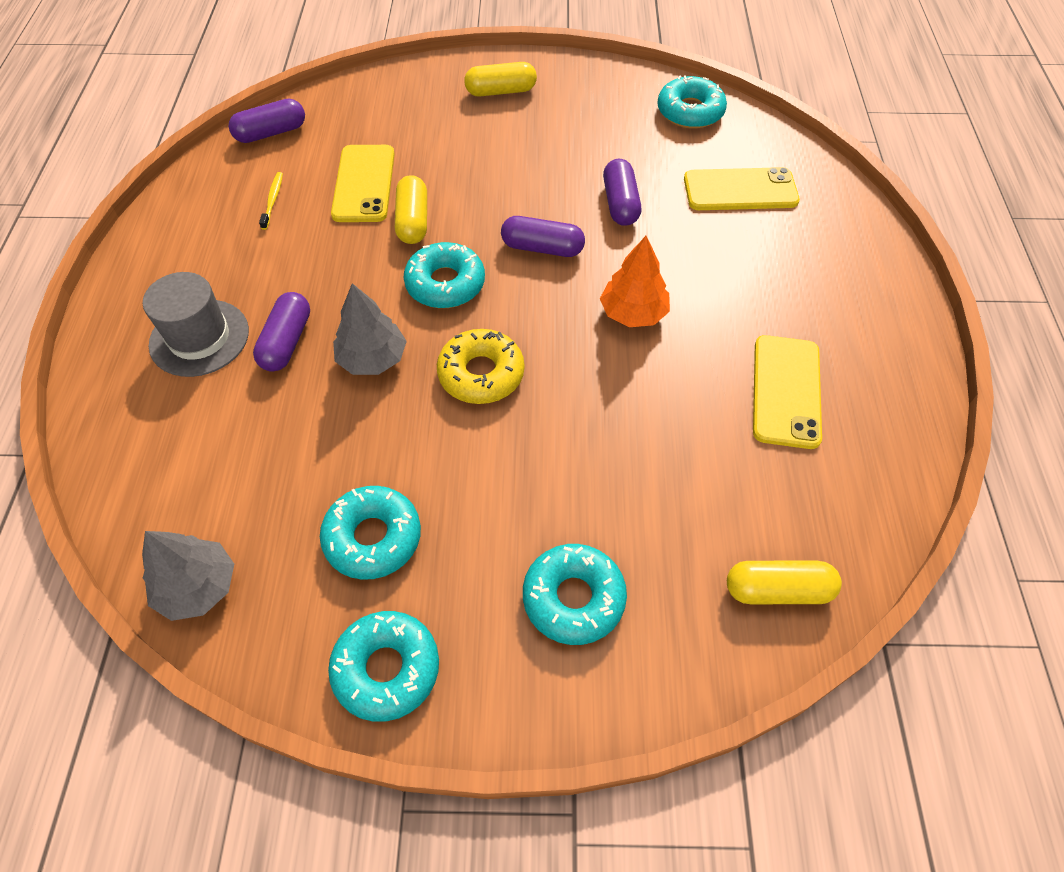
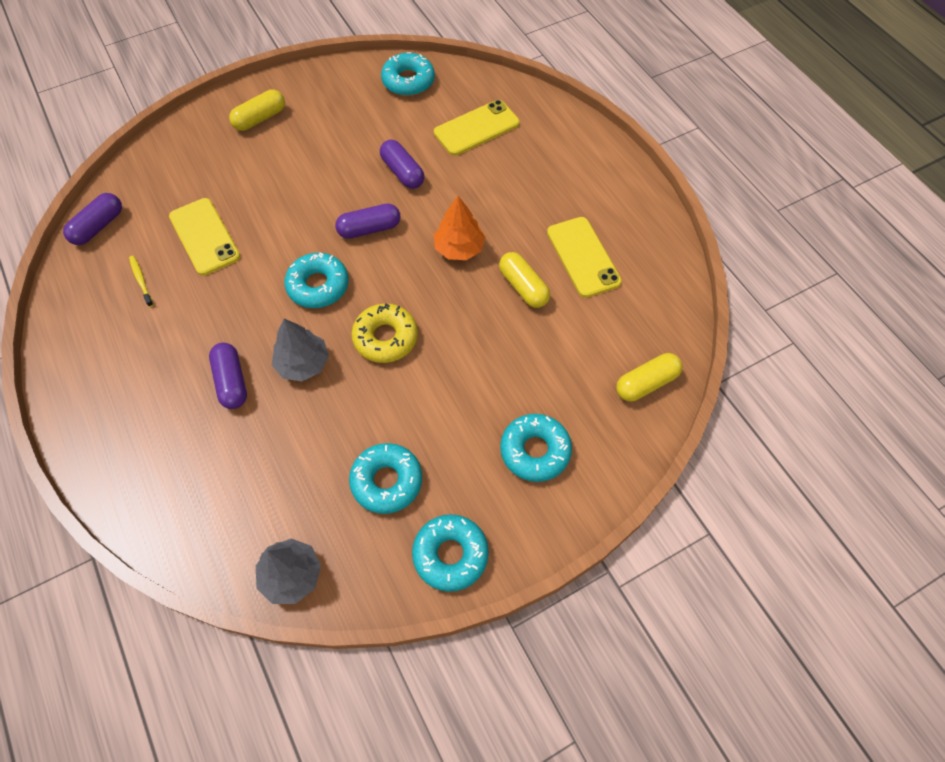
camera: 30 degrees left, 5 degrees up
(199, 338) = (162, 410): grey hat -> none
(413, 221) = (262, 249): yellow capsule -> yellow capsule (523, 287)

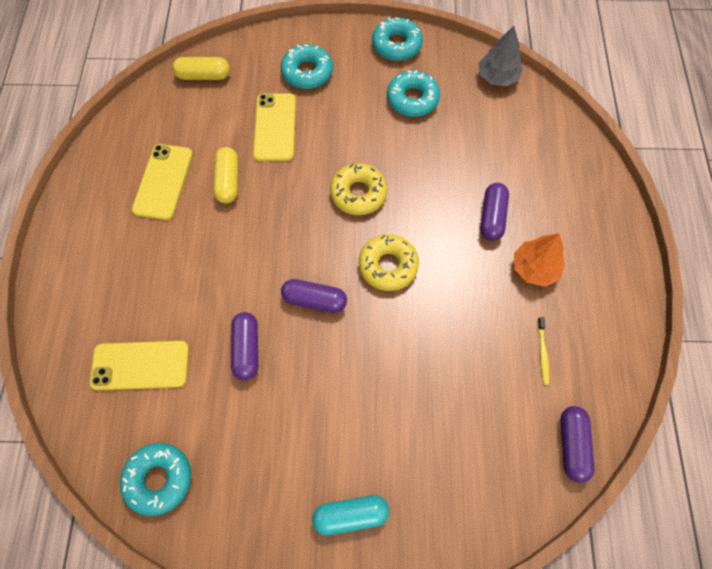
camera: 150 degrees left, 5 degrees up
(98, 226) = (572, 445): purple capsule -> purple capsule turned 60 degrees counterclockwise
(204, 236) = (468, 373): yellow phone -> yellow phone (275, 127)
(260, 118) = (350, 515): yellow capsule -> turquoise capsule
(303, 363) = (431, 204): grey tree -> none
(318, 286) = (388, 266): turquoise donut -> yellow donut
(459, 248) = (252, 240): orange tree -> orange tree (534, 268)

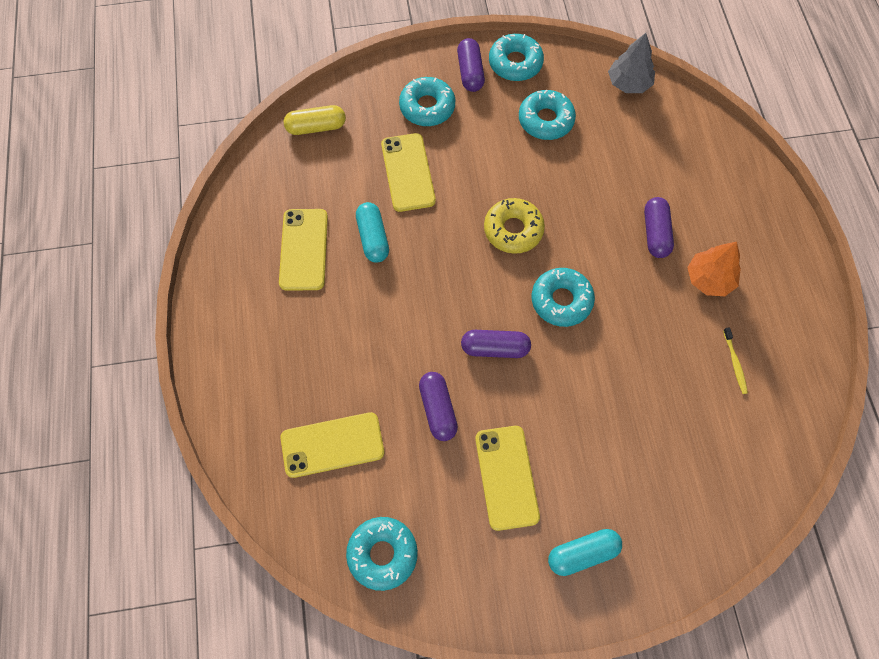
camera: 10 degrees left, 0 degrees up
(228, 181) = (373, 238): yellow capsule -> turquoise capsule
(295, 425) = (506, 477): none -> yellow phone
(388, 266) = (561, 300): yellow donut -> turquoise donut
(572, 445) = (782, 448): purple capsule -> purple capsule (470, 72)

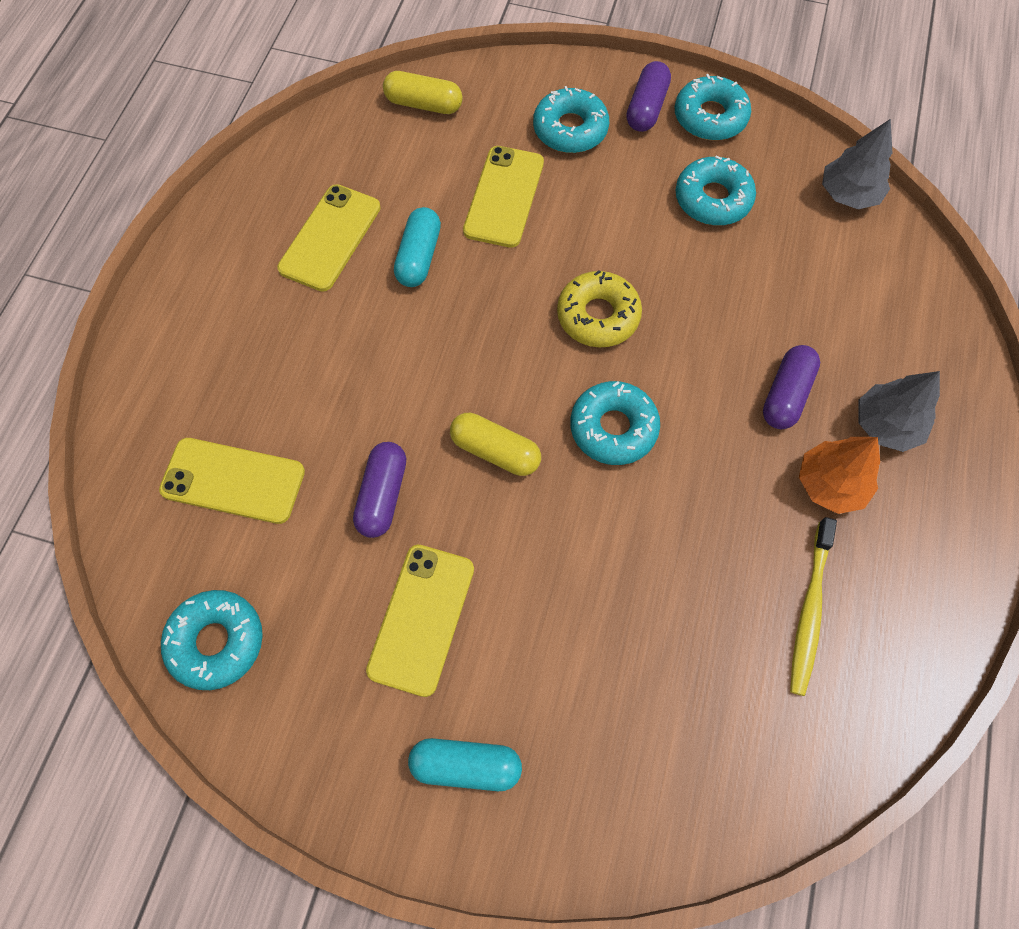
camera: 25 degrees right, 0 degrees up
(495, 348) = (495, 451): purple capsule -> yellow capsule
(723, 227) = (886, 425): none -> grey tree
(735, 363) = (809, 610): yellow toothbrush -> yellow toothbrush, size x1.75

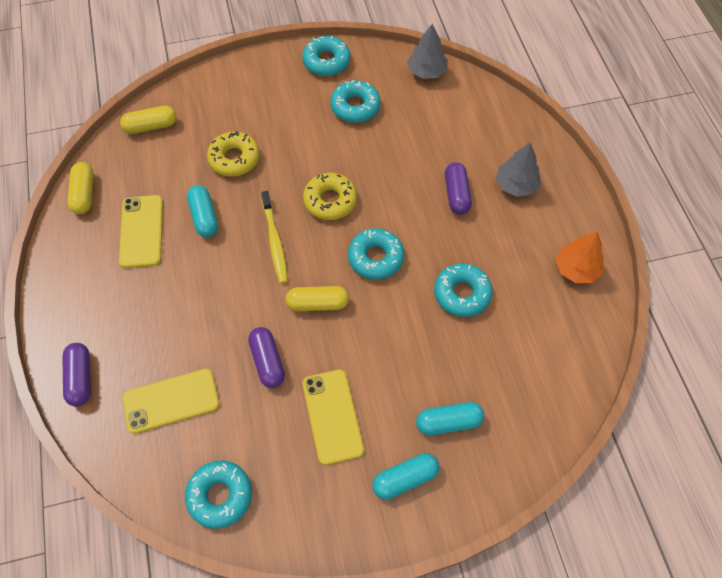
camera: 30 degrees left, 5 degrees down
(291, 155) = (84, 194): none -> yellow capsule
(504, 197) = (234, 159): yellow phone -> yellow donut
(570, 129) = (250, 103): turquoise donut -> turquoise donut (462, 294)
(575, 721) = (448, 422): none -> turquoise capsule
(646, 108) = (287, 71): purple capsule -> purple capsule (81, 378)
(809, 610) = (533, 300): yellow toothbrush -> yellow toothbrush (275, 241)
(830, 484) = (506, 229): orange tree -> orange tree (576, 269)

